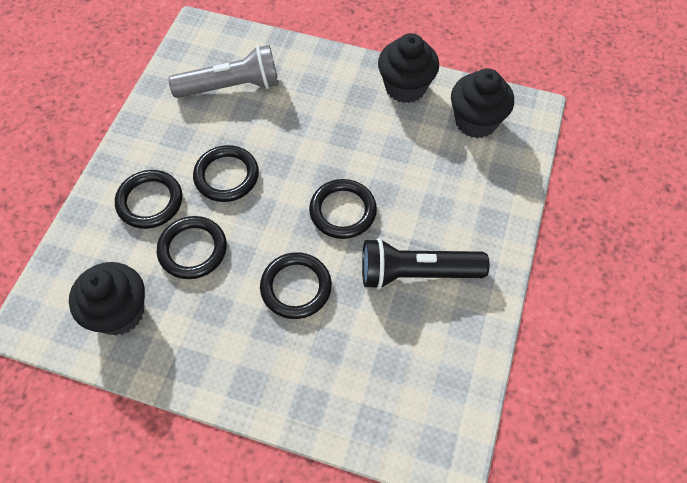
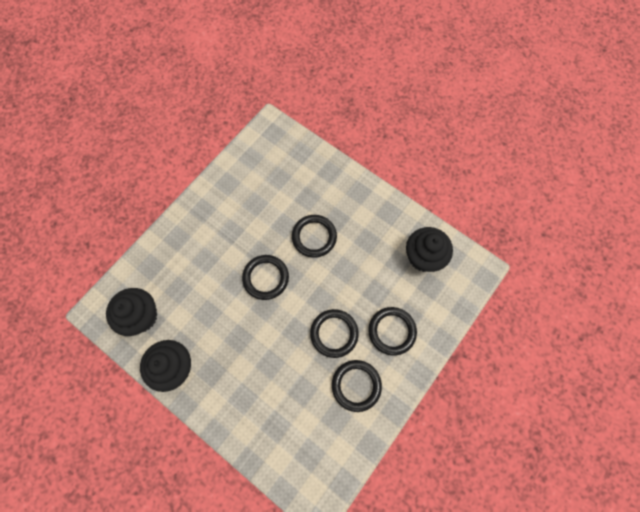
camera: 160 degrees left, 10 degrees up
(192, 249) = (370, 284): black ring -> black ring (356, 385)
(231, 87) = (307, 419): grey flashlight -> none
(416, 273) = (239, 221): black flashlight -> none

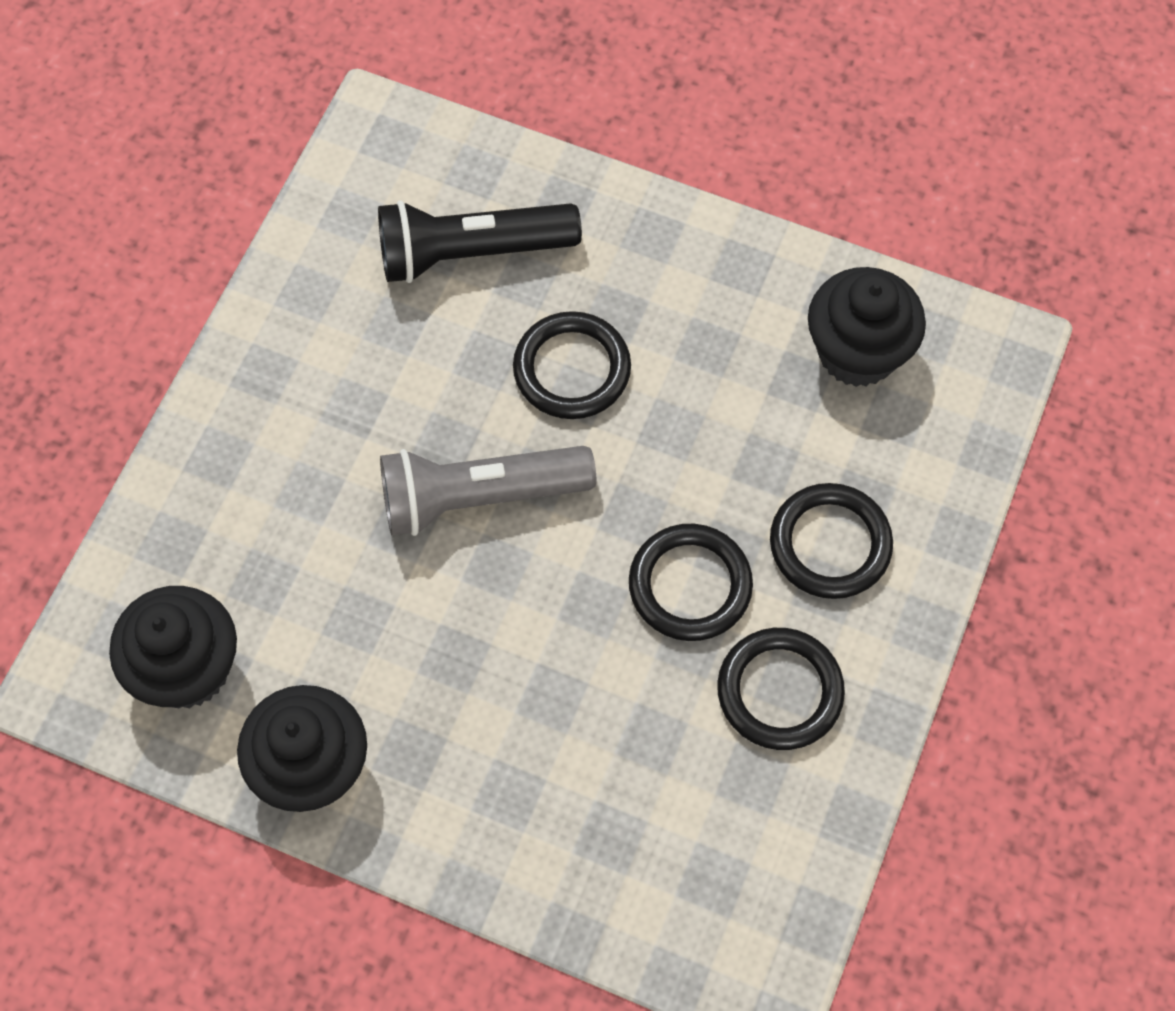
camera: 15 degrees left, 5 degrees down
(266, 278) = (479, 497): black ring -> grey flashlight
(290, 183) = (471, 252): none -> black flashlight

